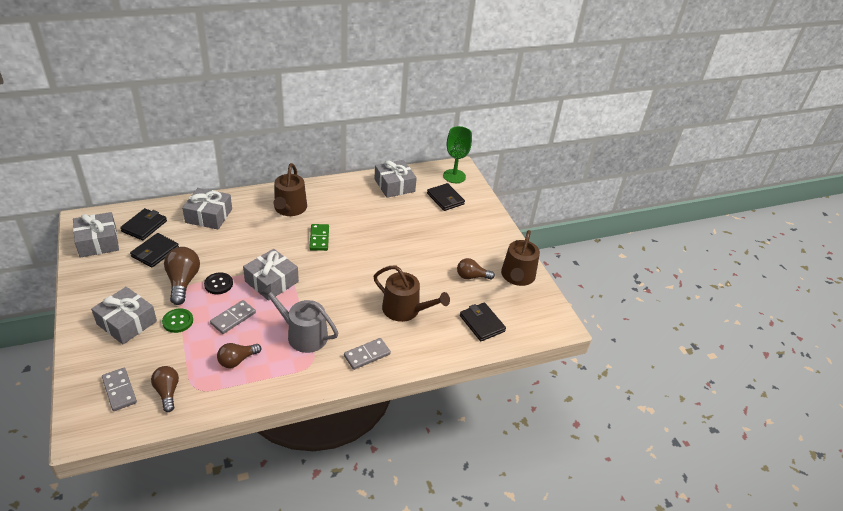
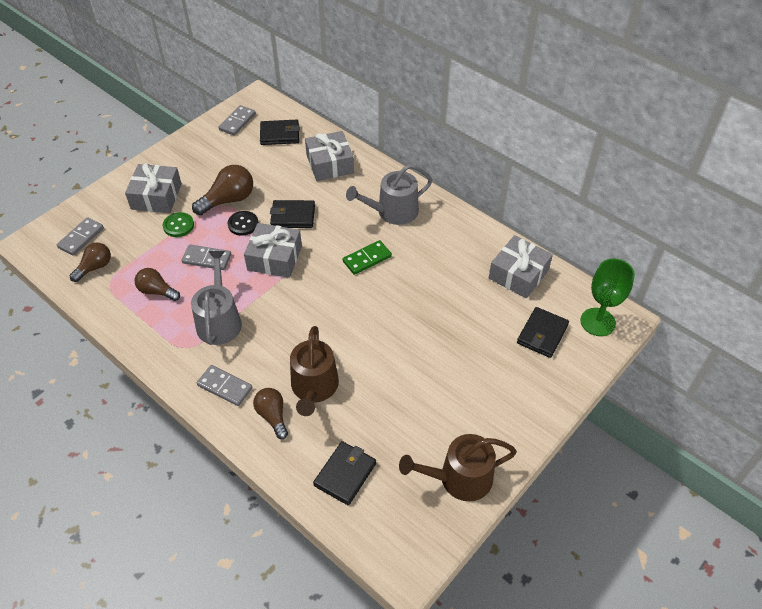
camera: 65 degrees right, 10 degrees up
(98, 242) = (237, 122): grey gift -> grey domino
(155, 252) = (252, 161): black wallet -> black wallet (293, 216)
(289, 209) = (392, 212): brown watering can -> grey watering can
(471, 276) = (419, 427): brown light bulb -> brown light bulb (272, 416)

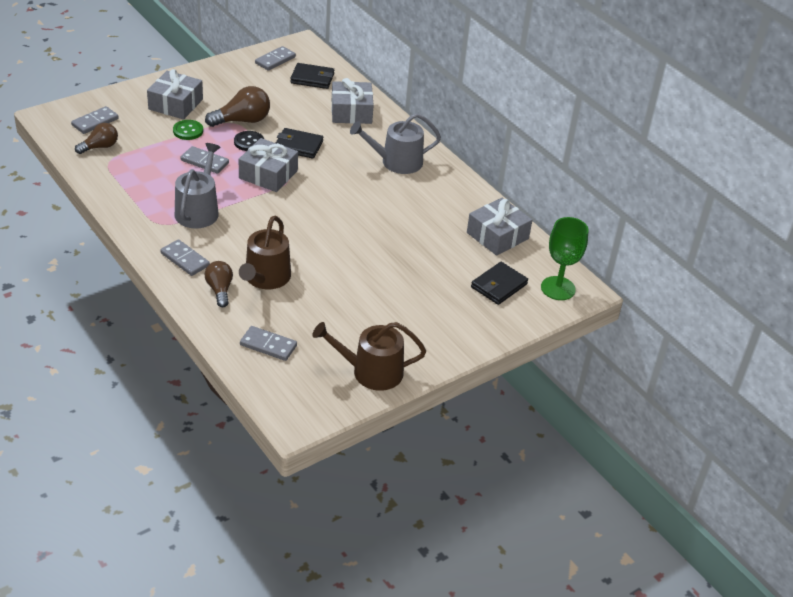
camera: 10 degrees right, 10 degrees down
(157, 291) = (150, 177): brown light bulb -> none
(345, 474) = (268, 345): black wallet -> grey domino
(367, 259) = (355, 193): green domino -> none

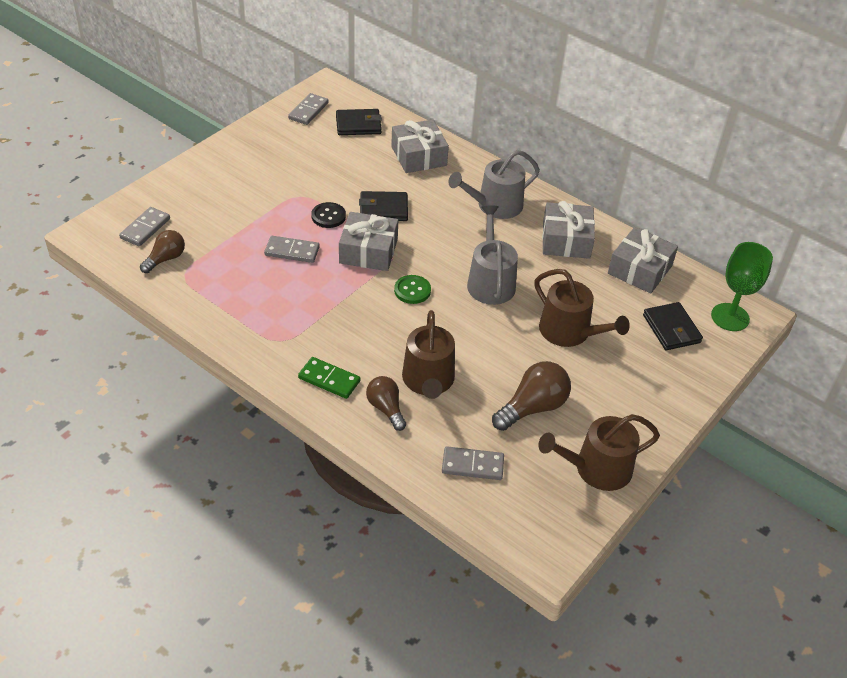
camera: 15 degrees left, 5 degrees up
(176, 104) = (226, 187): grey gift -> grey gift (566, 240)
(185, 259) = (329, 379): grey domino -> green domino
(188, 131) = (255, 217): green button -> green button (412, 290)
(198, 210) = (314, 313): grey watering can -> grey watering can (490, 281)
(242, 121) = (309, 191): brown light bulb -> brown light bulb (532, 407)
(406, 269) = (570, 332): none -> brown watering can
(499, 286) = (671, 329): black wallet -> black wallet turned 45 degrees counterclockwise

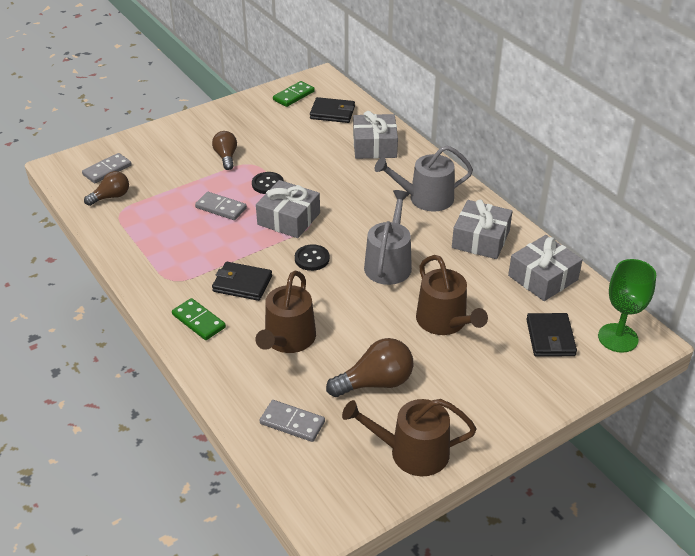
camera: 20 degrees right, 5 degrees down
(308, 111) = (294, 96): grey domino -> green domino
(383, 209) = (320, 185): black wallet -> black wallet (242, 284)
(386, 408) = (237, 356): brown light bulb -> brown light bulb (226, 157)
(412, 290) = (312, 259): green button -> black button

